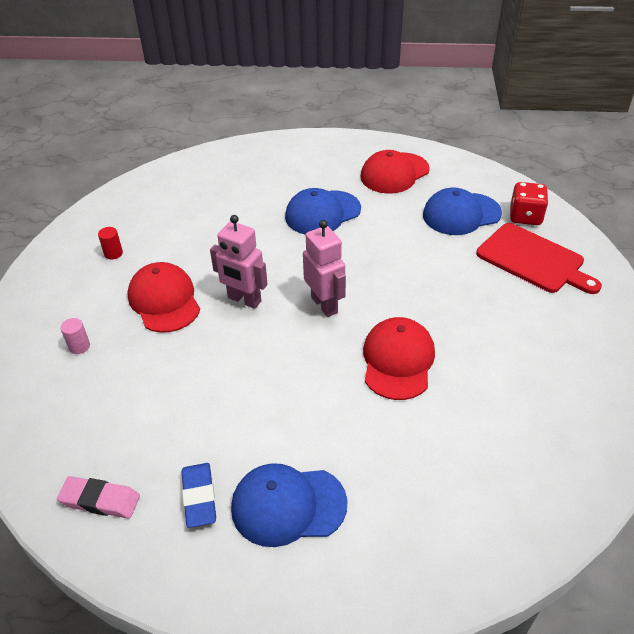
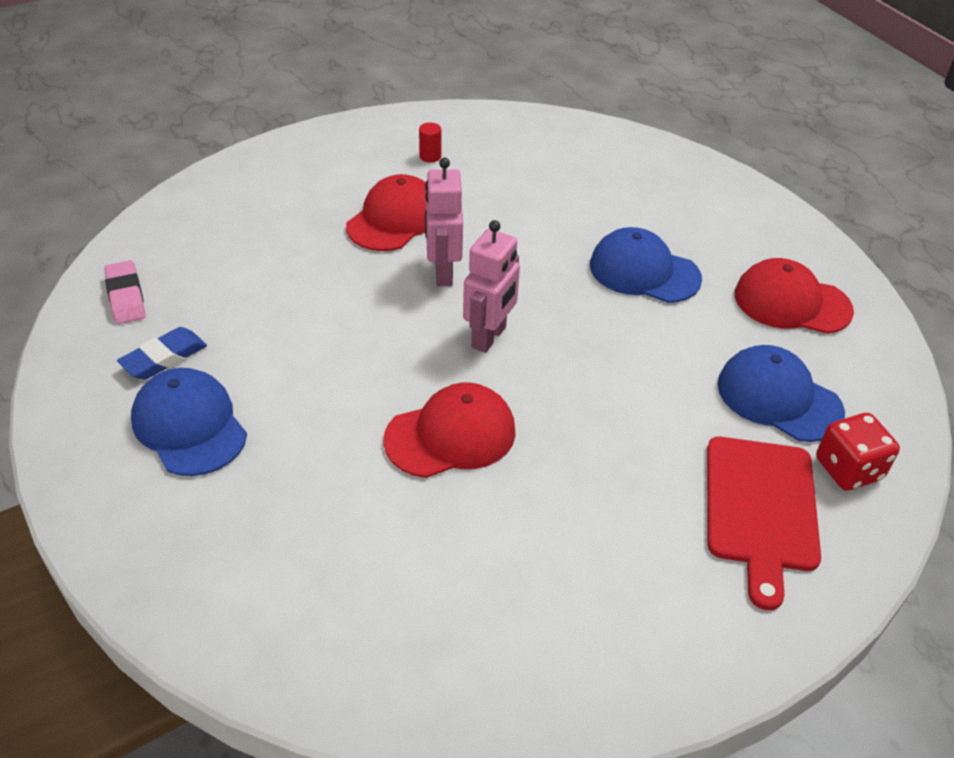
camera: 55 degrees right, 0 degrees up
(79, 346) = (292, 197): pink cylinder -> none

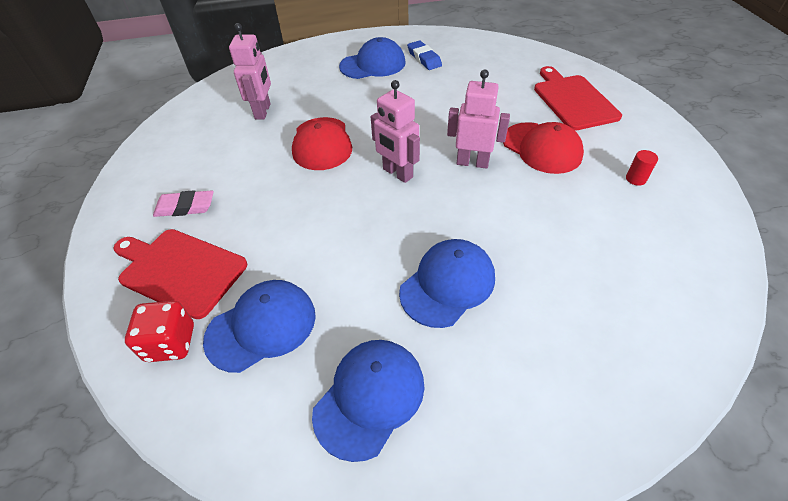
camera: 110 degrees right, 5 degrees up
(126, 297) = (477, 48): pink eraser -> pink eraser (185, 207)
(279, 196) = (573, 100): none -> red cutting board
(380, 551) = (263, 111): none -> pink robot
(792, 302) = (369, 397): red cap -> blue cap

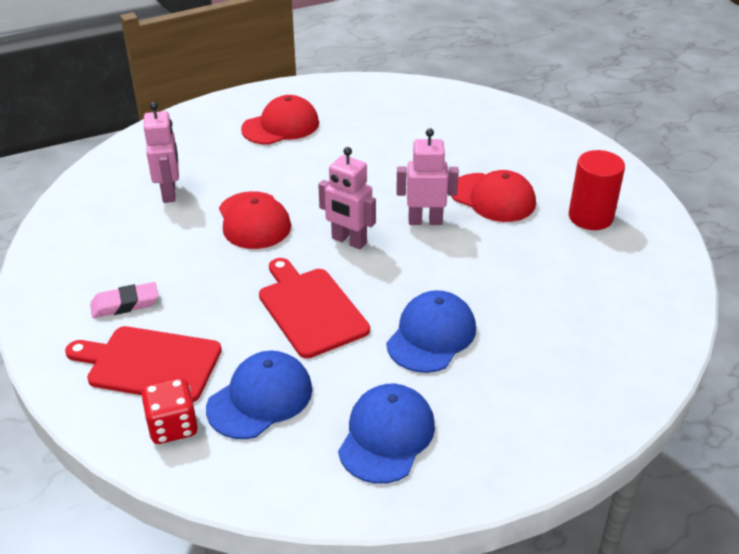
camera: 15 degrees left, 10 degrees down
(373, 64) = (281, 126): blue cap -> red cap
(424, 58) = (339, 113): blue eraser -> none
(573, 100) = (515, 145): red cutting board -> red cutting board (311, 309)
(635, 179) = (590, 217): red cylinder -> red cylinder, size x2.22

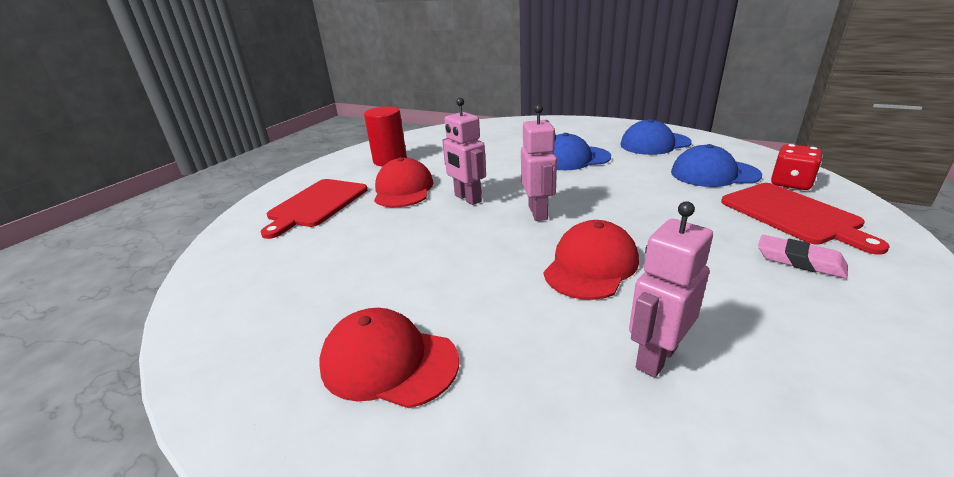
camera: 125 degrees left, 10 degrees down
(311, 309) = (627, 193): red cutting board -> red cutting board (316, 204)

